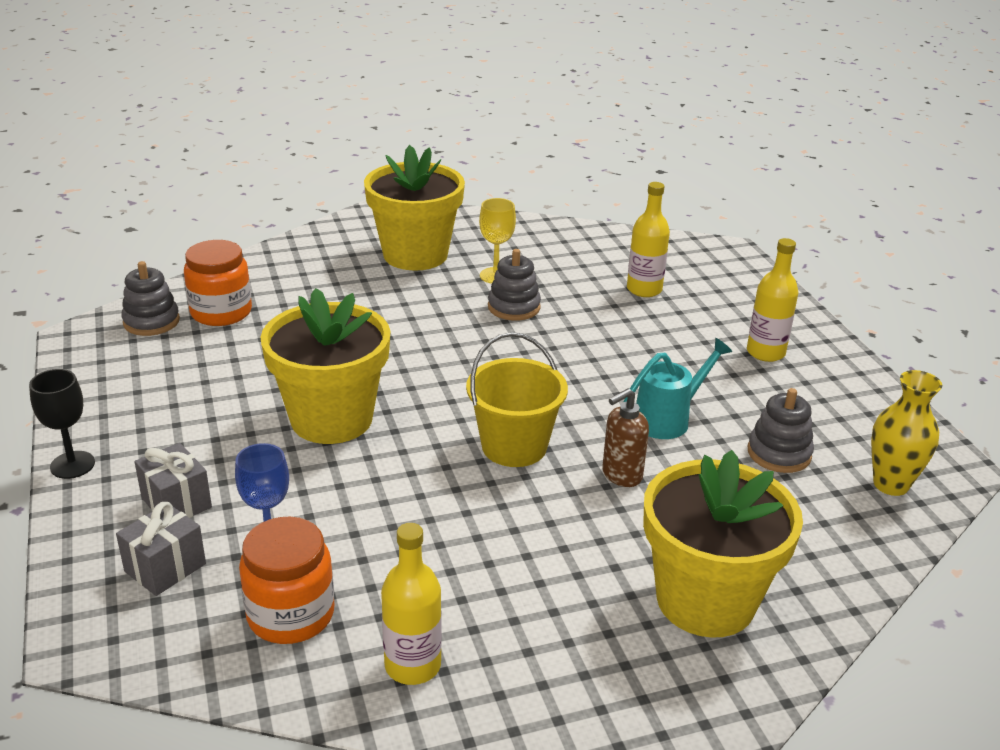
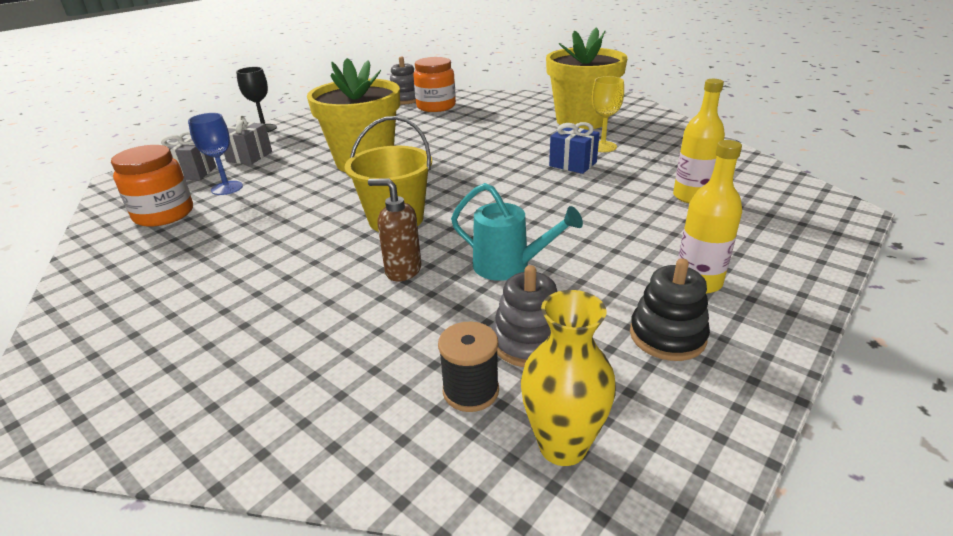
camera: 60 degrees right, 0 degrees up
(412, 665) = (126, 265): yellow bottle -> none
(514, 307) = (573, 164): grey stacking toy -> blue gift
(705, 600) = (255, 366): yellow flower pot -> none
(815, 396) = (667, 336): none -> black stacking toy
(815, 500) = (471, 391): none -> black spool

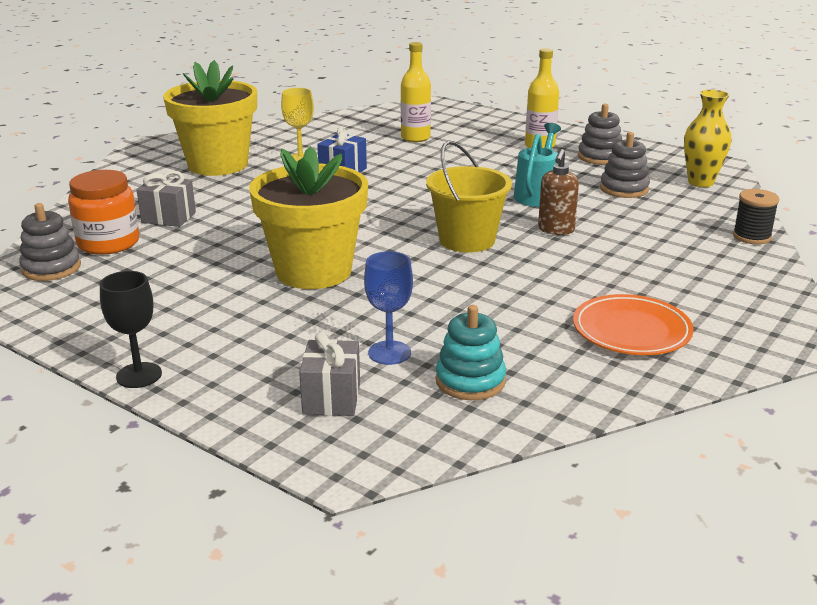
camera: 95 degrees left, 5 degrees down
(162, 293) = (631, 330): none -> orange plate
(164, 214) = (470, 381): orange jar -> turquoise stacking toy
(249, 156) = (274, 361): grey gift -> grey gift (168, 217)
(471, 391) = (676, 202): black spool -> black spool (751, 237)
(667, 336) = (600, 157): black stacking toy -> grey stacking toy

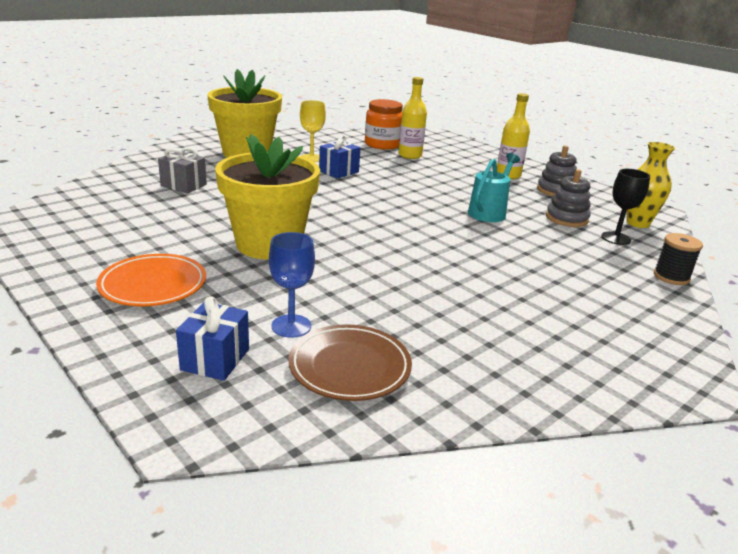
camera: 10 degrees right, 0 degrees up
(51, 268) = (69, 209): grey stacking toy -> none
(108, 243) = (125, 197): orange jar -> orange jar (382, 144)
(139, 375) = (68, 307): black goblet -> black goblet (616, 238)
(332, 398) = (215, 359): grey gift -> blue gift
(467, 240) = (411, 239): yellow bucket -> none
(470, 381) = (350, 367): turquoise stacking toy -> brown plate
(556, 230) = (492, 243): brown soap dispenser -> none
(631, 330) = (525, 345): orange plate -> orange plate (153, 285)

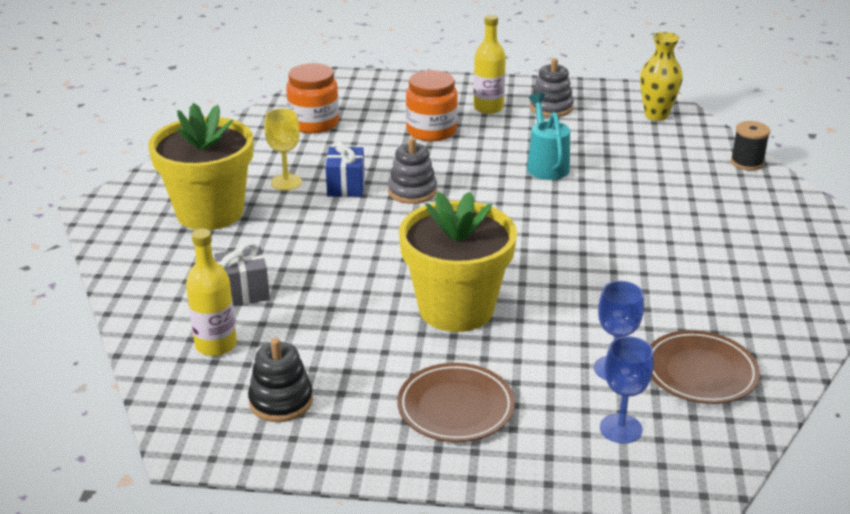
camera: 40 degrees left, 5 degrees up
(86, 231) = (281, 401): none -> black stacking toy
(153, 285) = (455, 407): orange plate -> brown plate
(215, 359) = (621, 428): blue gift -> blue goblet
(410, 155) = (366, 126): yellow bottle -> yellow bottle (216, 345)
(445, 171) = (431, 131): none -> orange jar
(566, 218) = (607, 139): grey stacking toy -> grey stacking toy (412, 191)
(616, 238) = (666, 142): black goblet -> none

